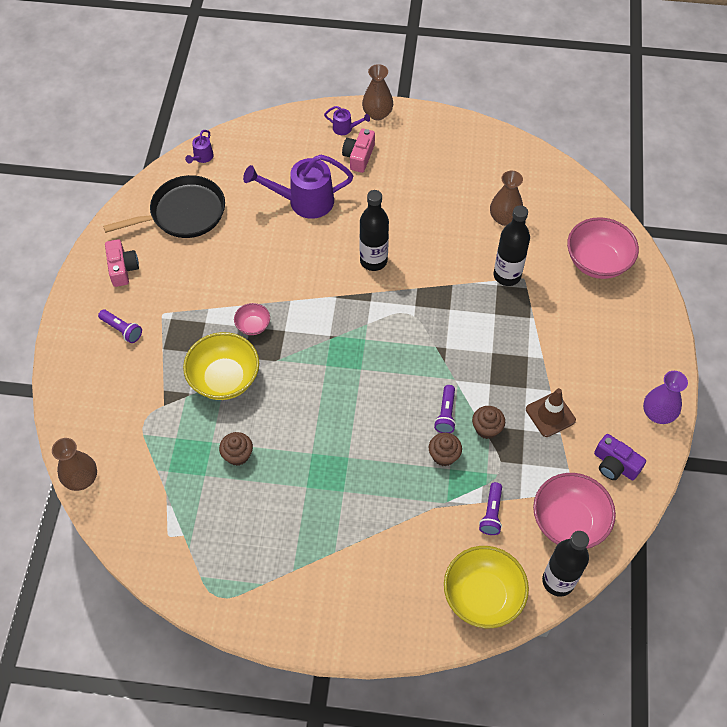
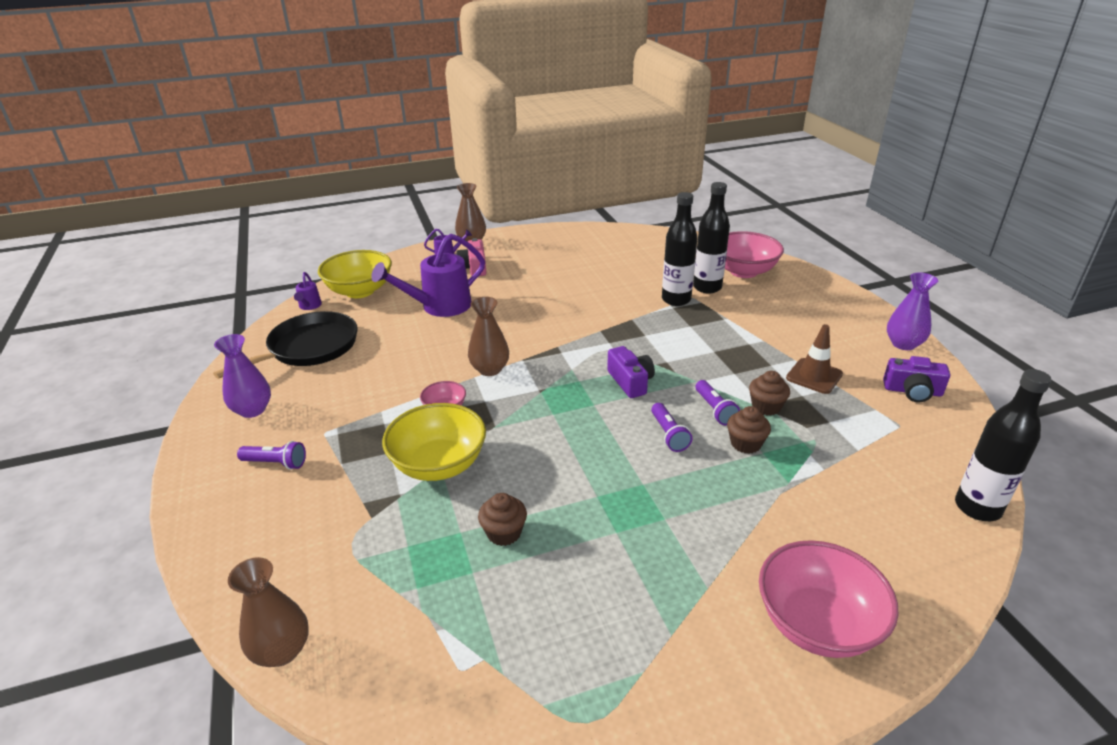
camera: 25 degrees left, 25 degrees down
(122, 268) = (252, 410): pink camera -> purple vase
(373, 261) = (541, 325): black bottle -> black bottle (707, 287)
(403, 357) = (630, 382): none -> purple camera
(482, 596) = (920, 558): yellow bowl -> yellow bowl (360, 291)
(491, 513) = (844, 474): purple flashlight -> purple flashlight (669, 435)
(504, 218) = (639, 268): brown vase -> brown vase (490, 369)
(569, 521) = (925, 451): pink bowl -> pink bowl (817, 623)

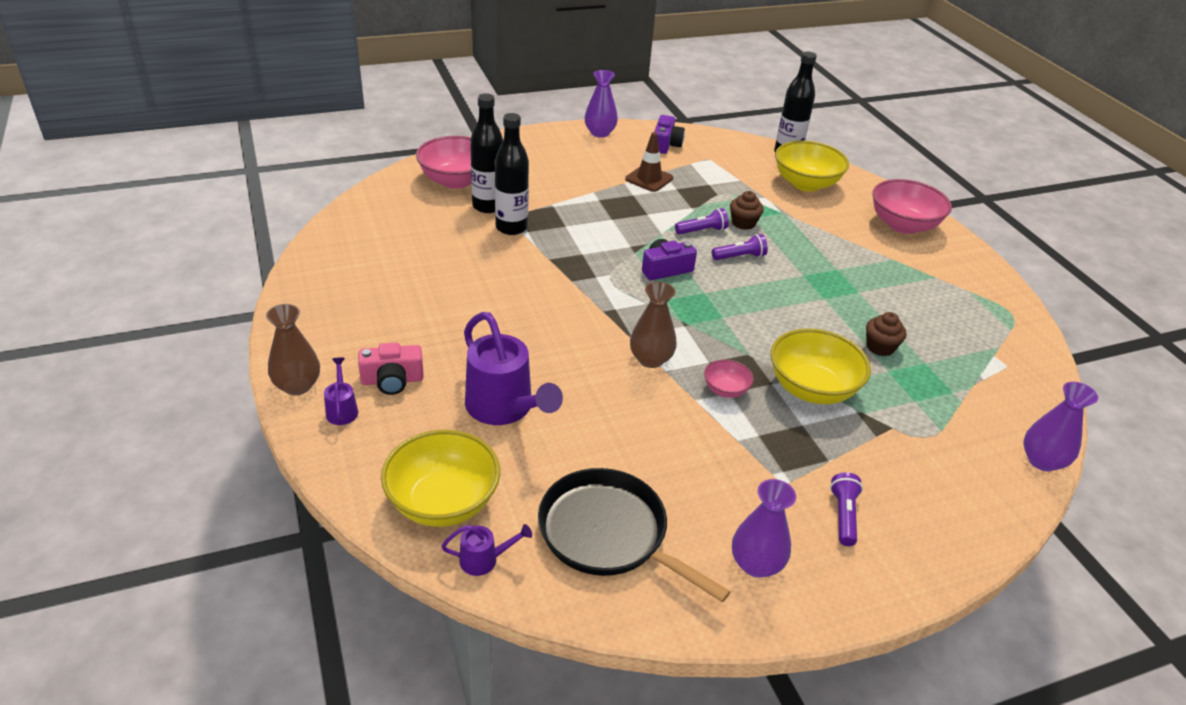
camera: 95 degrees left, 5 degrees up
(282, 650) = (1042, 461): brown vase -> purple vase
(766, 407) = (694, 207): brown cupcake -> none
(889, 517) = (806, 184): none -> yellow bowl

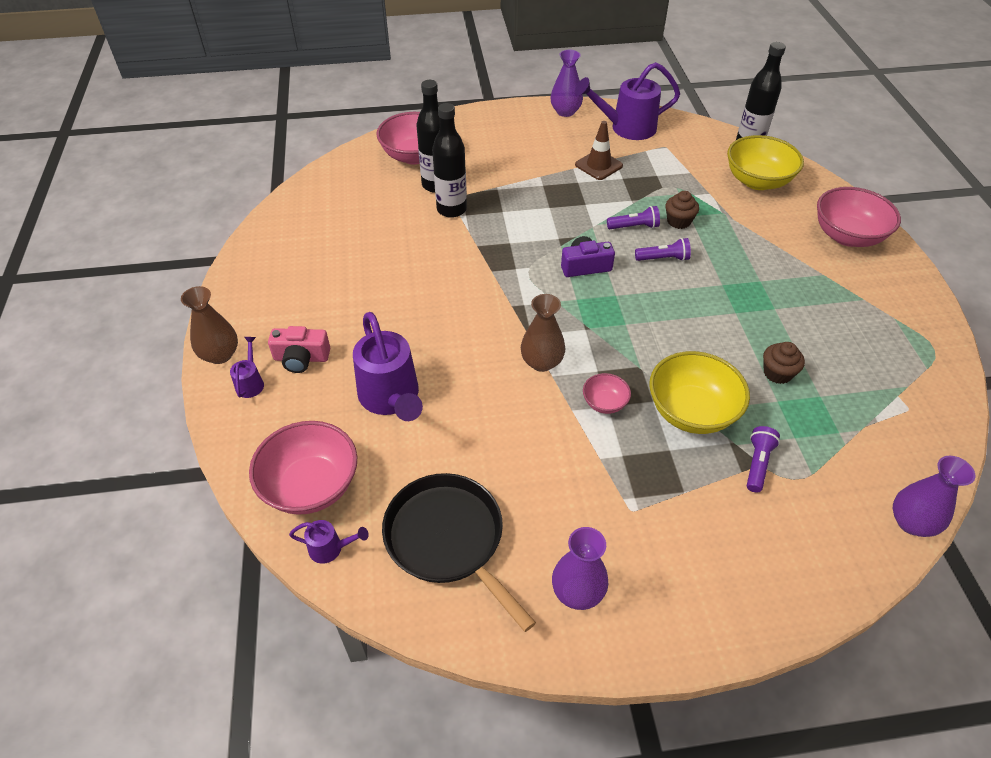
camera: 15 degrees right, 10 degrees up
(443, 502) = (311, 486): yellow bowl -> pink bowl
(665, 144) = (626, 128): purple camera -> purple watering can
(843, 515) = (680, 553): purple flashlight -> purple flashlight (757, 463)

